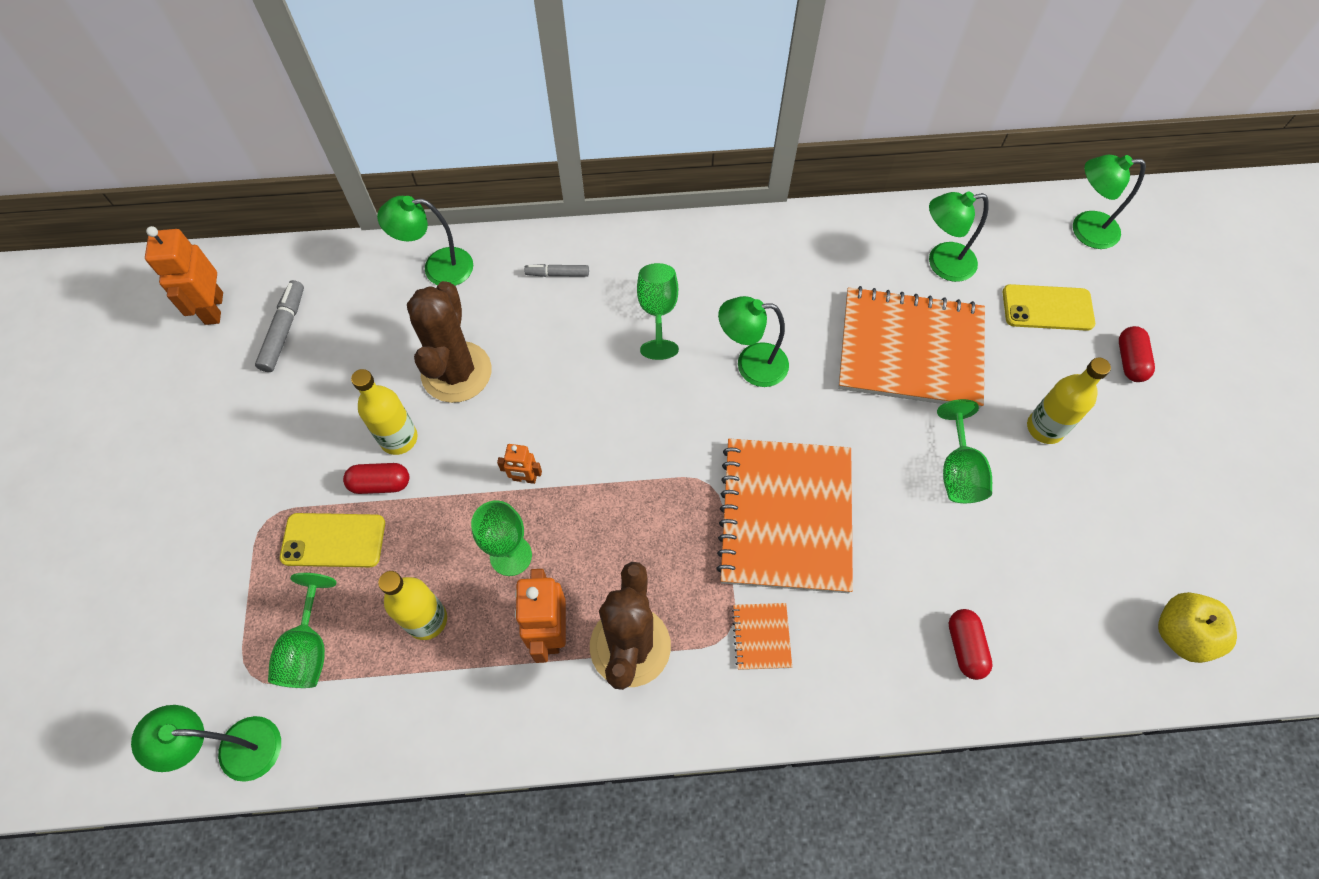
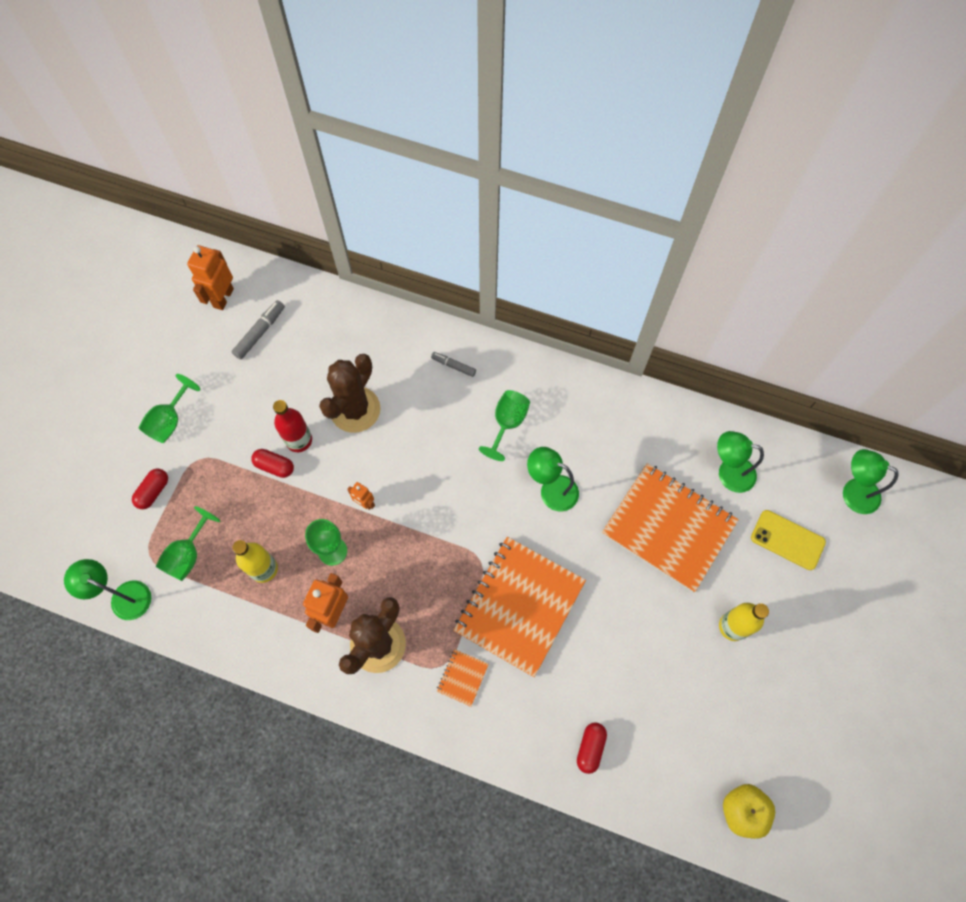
camera: 25 degrees right, 5 degrees up
(333, 540) = (231, 491): yellow phone -> none
(399, 438) = (299, 440): yellow bottle -> red bottle
(438, 268) = (376, 328): green lamp -> none
(958, 471) = (653, 629): green goblet -> green goblet (170, 421)
(1129, 361) = (825, 606): red capsule -> red capsule (153, 491)

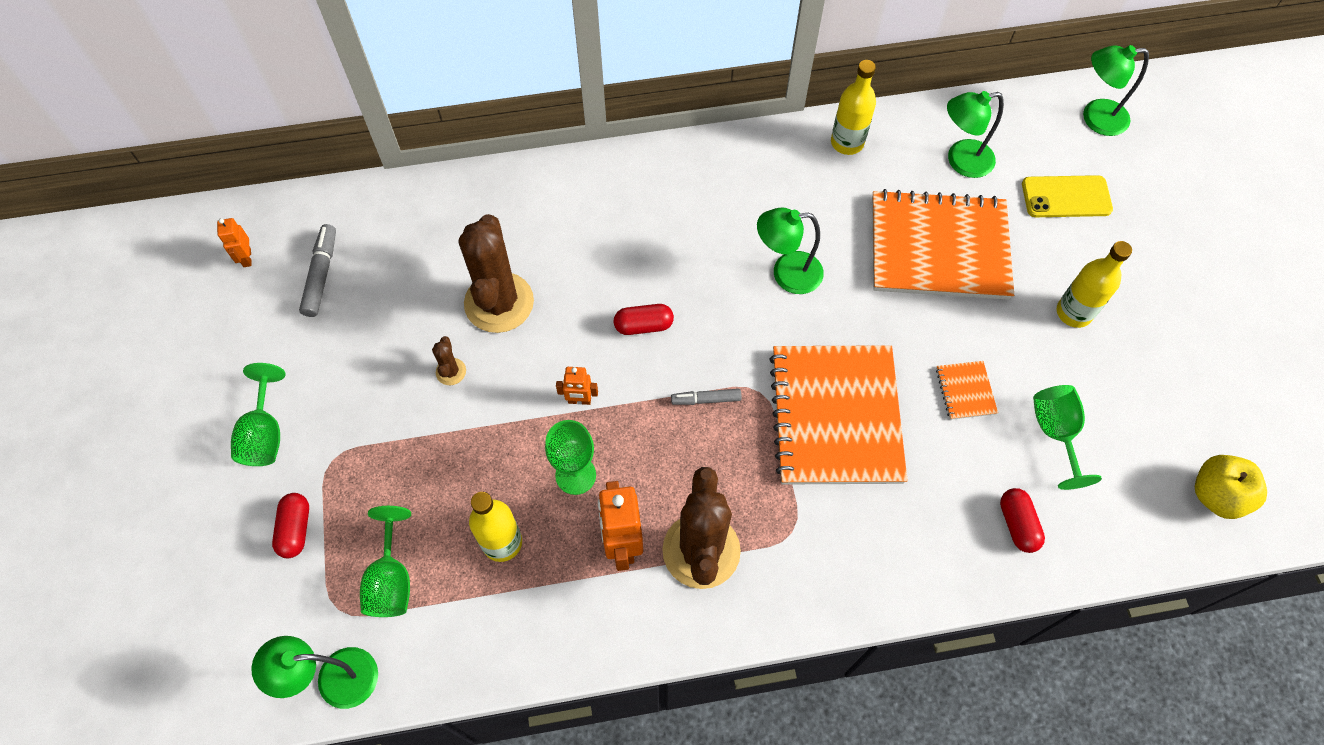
camera: 30 degrees left, 5 degrees down
(223, 298) = (247, 258): orange robot -> orange robot, size x0.55
(274, 466) = (439, 417): red capsule -> red capsule (643, 326)
(299, 440) = (451, 372): red bottle -> brown cactus
(453, 366) = (586, 198): grey marker -> grey marker (706, 399)
(462, 677) = (825, 531): orange notebook -> orange notebook (965, 391)
(507, 423) = (690, 229): green goblet -> green goblet (1055, 433)
(655, 416) = (847, 143): none -> yellow bottle

